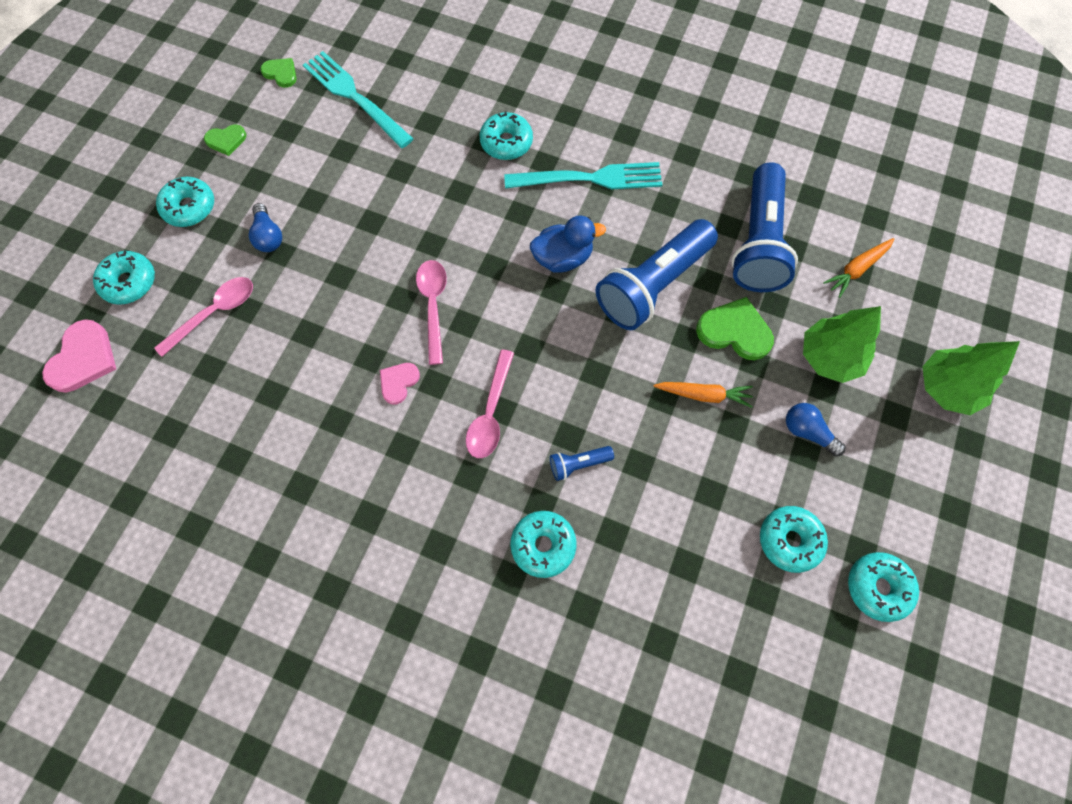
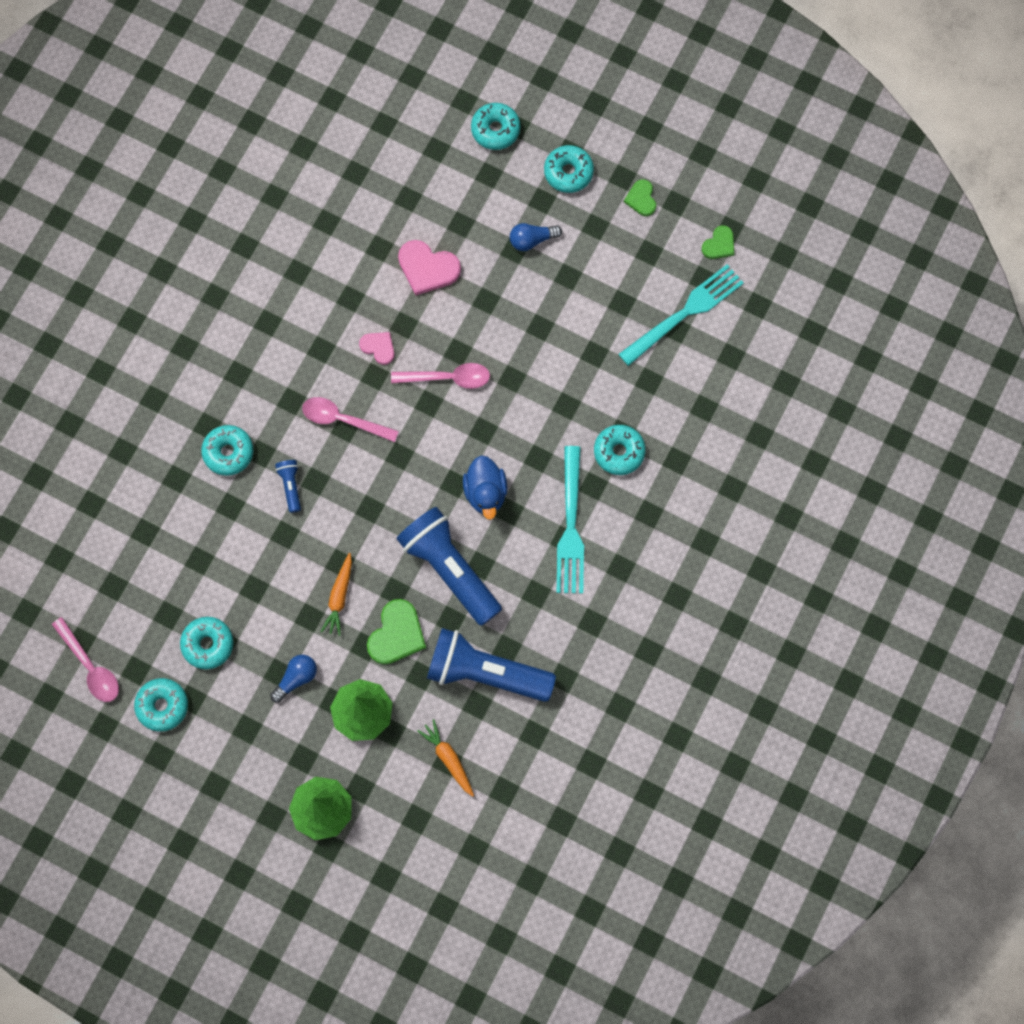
camera: 95 degrees right, 5 degrees up
(83, 359) = (426, 102): pink heart -> pink heart (427, 268)
(214, 313) = (459, 199): pink spoon -> pink spoon (90, 666)

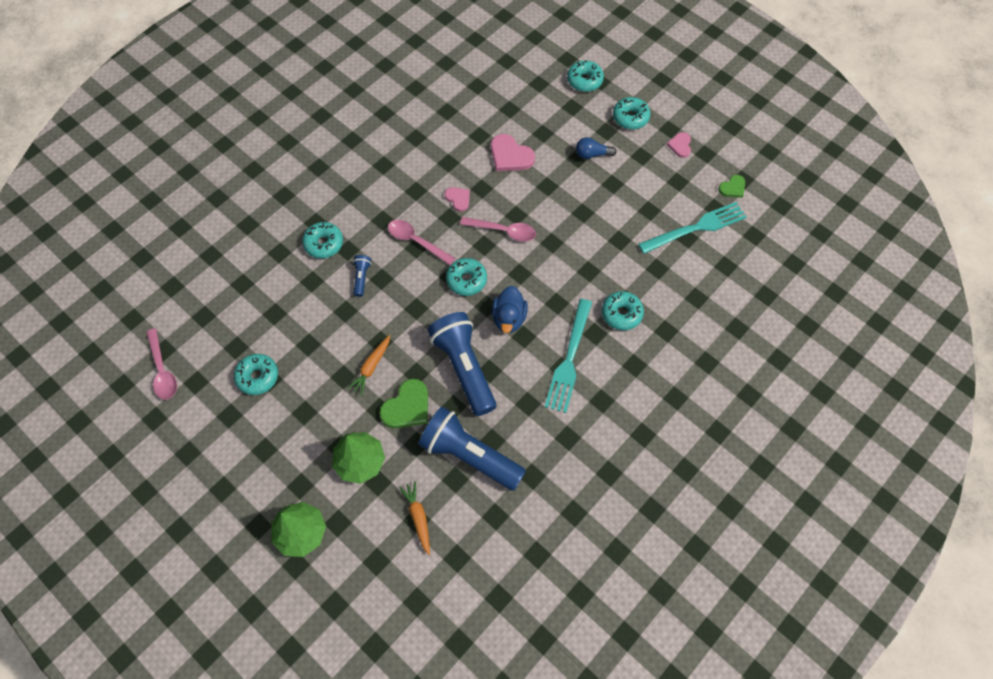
camera: 15 degrees right, 10 degrees down
(162, 706) = (205, 414): turquoise donut -> turquoise donut (466, 280)
(296, 678) = (317, 420): blue light bulb -> none
(641, 199) = (680, 145): green heart -> pink heart

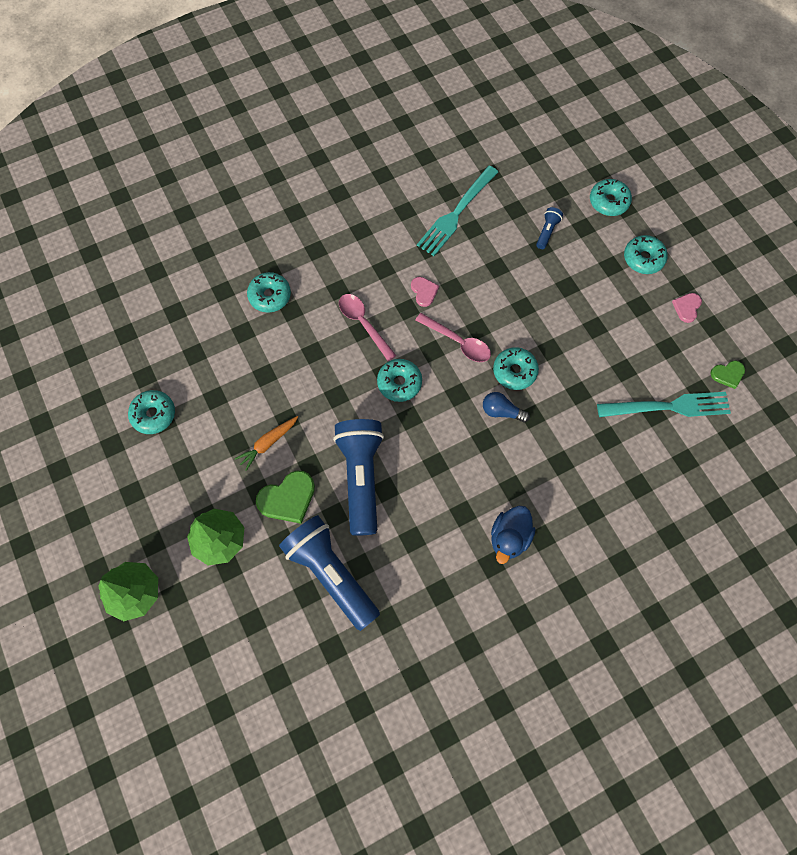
camera: 20 degrees right, 5 degrees up
(163, 370) = (67, 376): pink spoon -> none
(361, 278) = (294, 345): blue flashlight -> blue flashlight (547, 232)
(418, 517) = (254, 620): orange carrot -> none
(509, 318) = (427, 439): blue duck -> blue duck (509, 537)
(510, 156) = (496, 261): pink heart -> none
(569, 359) = (474, 506): turquoise fork -> turquoise fork (456, 213)
(592, 154) = (585, 287): blue light bulb -> blue light bulb (501, 411)
(621, 314) = (549, 475): turquoise donut -> turquoise donut (514, 371)

